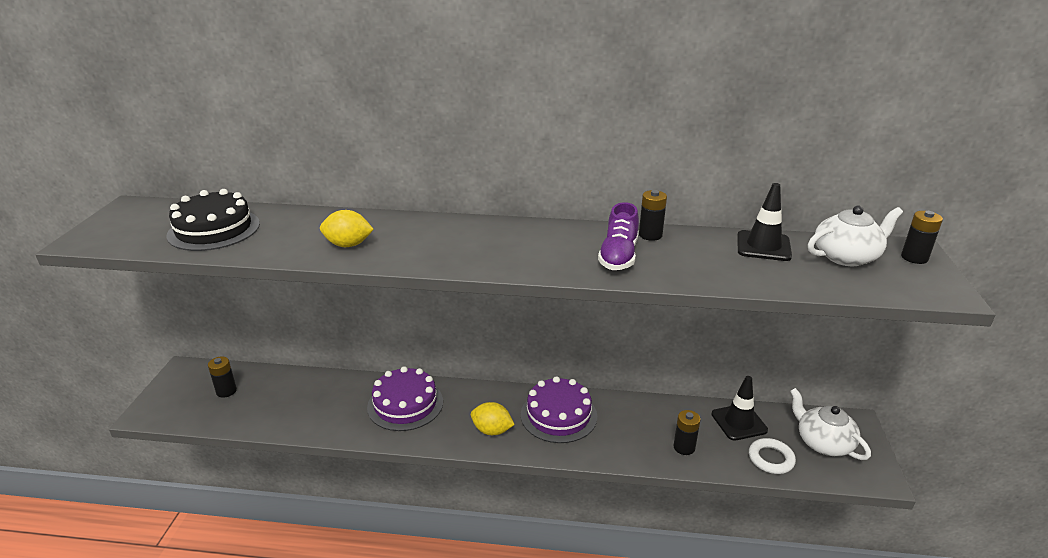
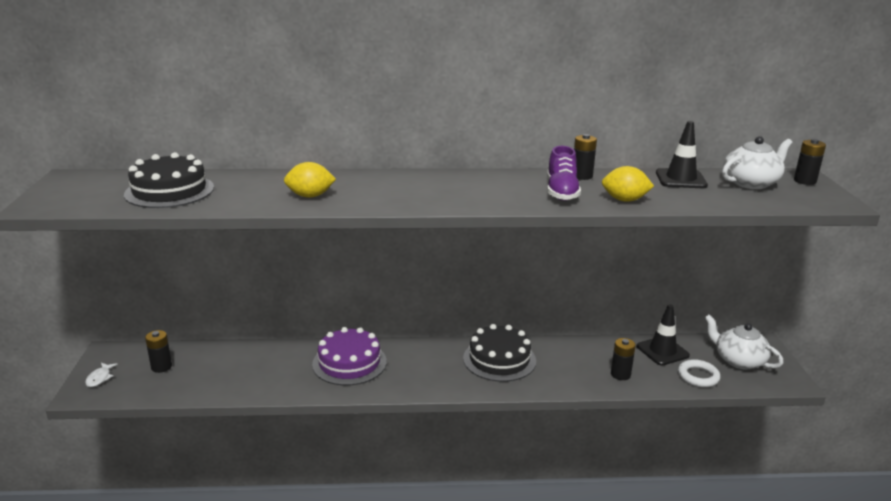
camera: 10 degrees left, 5 degrees down
(167, 398) = (100, 378): none -> white fish
(492, 430) = (441, 377): yellow lemon -> yellow lemon (624, 200)
(558, 415) = (499, 359): purple cake -> black cake

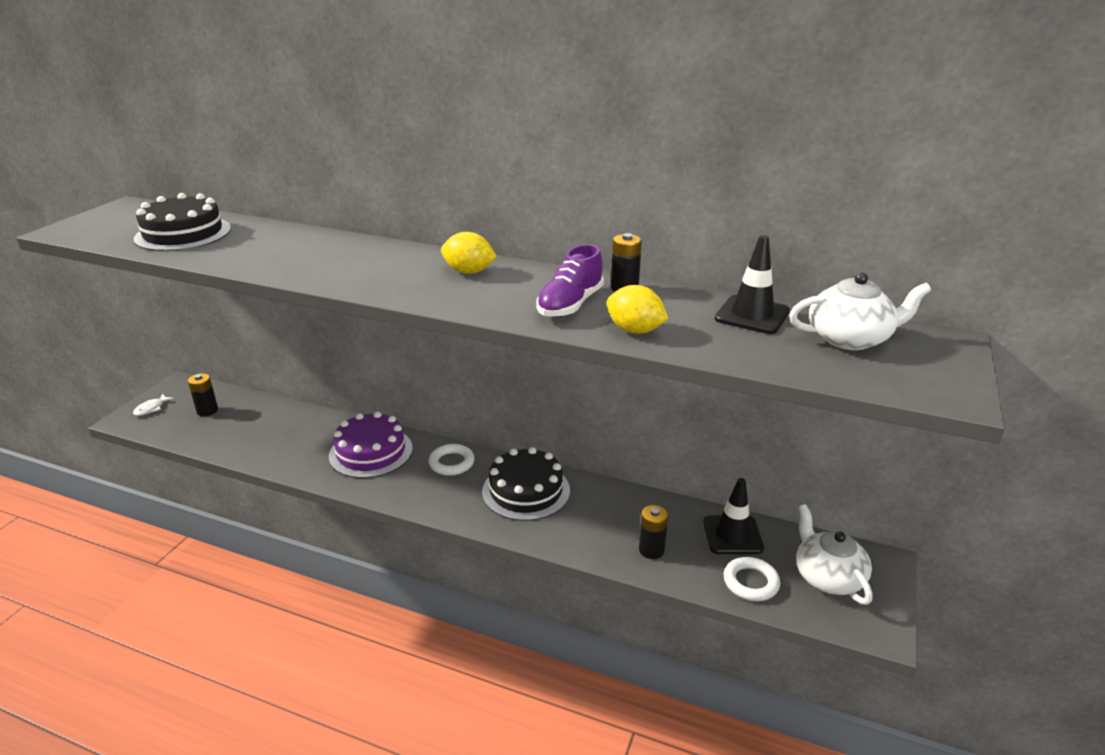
camera: 25 degrees right, 5 degrees up
(310, 196) = (296, 261): yellow lemon -> yellow lemon (469, 272)
(424, 354) = (451, 463): none -> white ring
(805, 181) = (941, 351): black battery -> none

